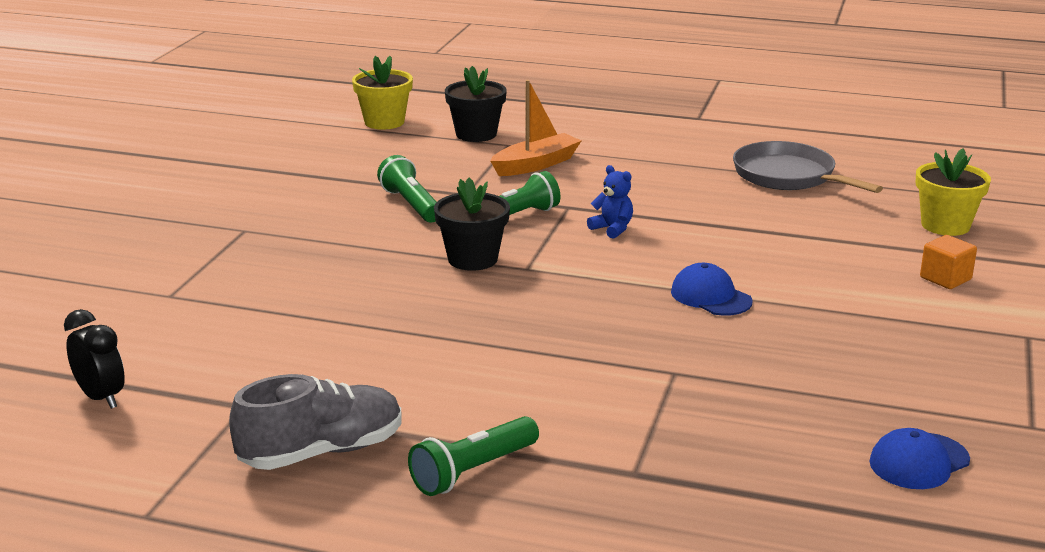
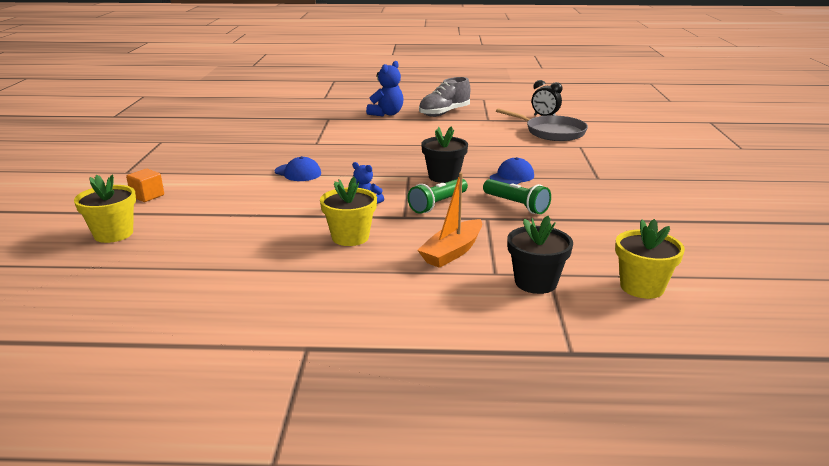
camera: 165 degrees right, 0 degrees up
(473, 471) = (386, 114): green flashlight -> blue teddy bear
(644, 190) = (350, 237): none -> yellow flower pot
(787, 176) = (223, 268): grey pan -> grey pan (552, 132)
(919, 461) = (218, 129): blue cap -> blue cap (512, 177)

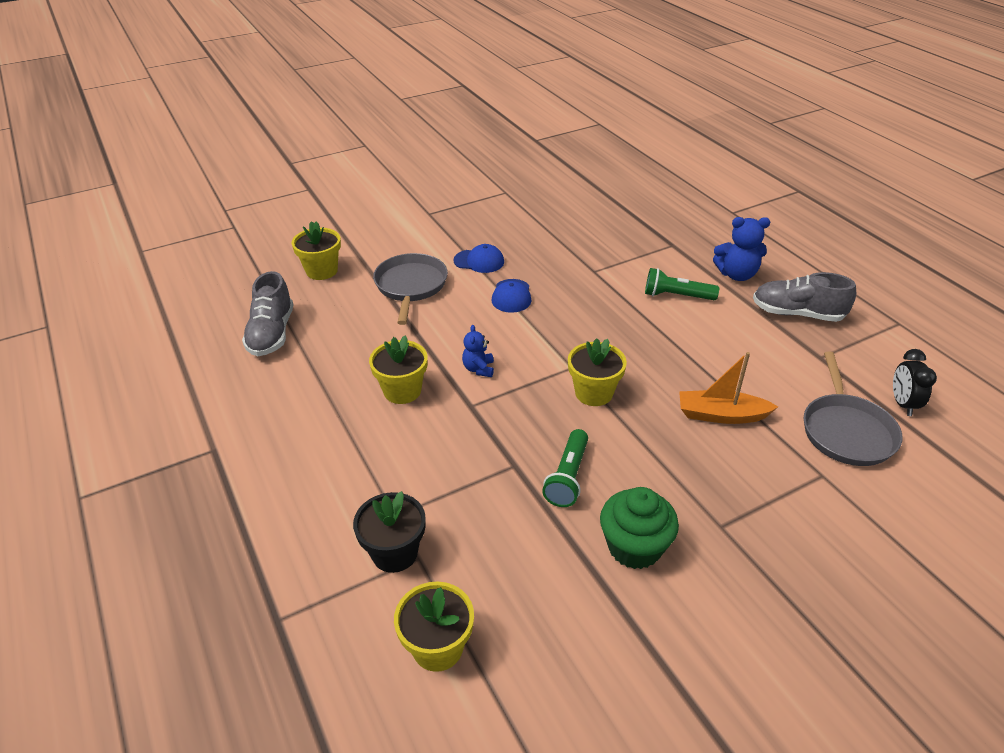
camera: 60 degrees right, 15 degrees up
(147, 196) = (395, 248): orange cube -> none
(168, 279) = (272, 333): none -> grey shoe
(216, 202) = (411, 286): none -> grey pan
(438, 204) = (519, 416): green flashlight -> green flashlight (676, 296)
(444, 177) = (594, 393): black flower pot -> yellow flower pot
(452, 252) = (419, 469): orange boat -> orange boat (721, 415)
(512, 177) = (647, 446): blue cap -> blue cap (479, 261)
(596, 203) = (634, 547): none -> green cupcake

